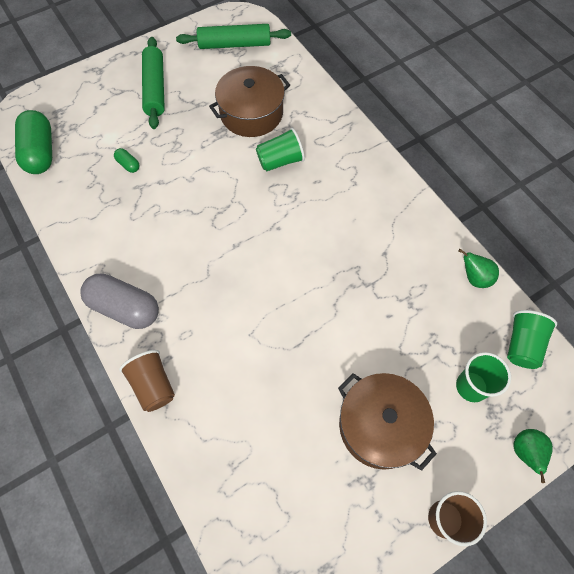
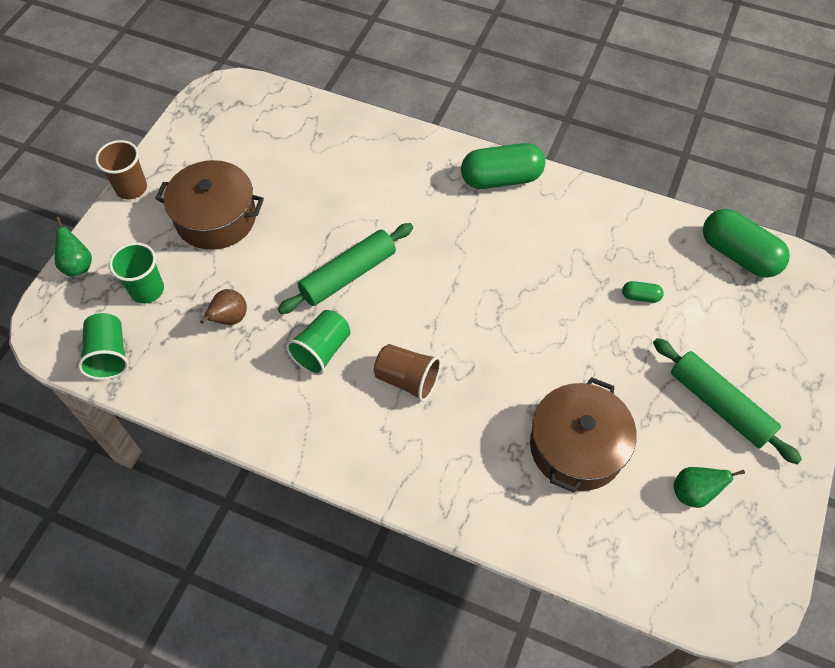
camera: 145 degrees right, 5 degrees down
(125, 308) = (501, 179): grey capsule -> green capsule
(153, 385) = (423, 145): brown cup -> brown cup (407, 379)
(234, 44) = (701, 546): green rolling pin -> green rolling pin (348, 275)
(280, 161) = (488, 404): green cup -> green cup (322, 350)
(415, 319) = (229, 319): none -> brown pear
(474, 278) = (186, 396): green pear -> green pear (693, 493)

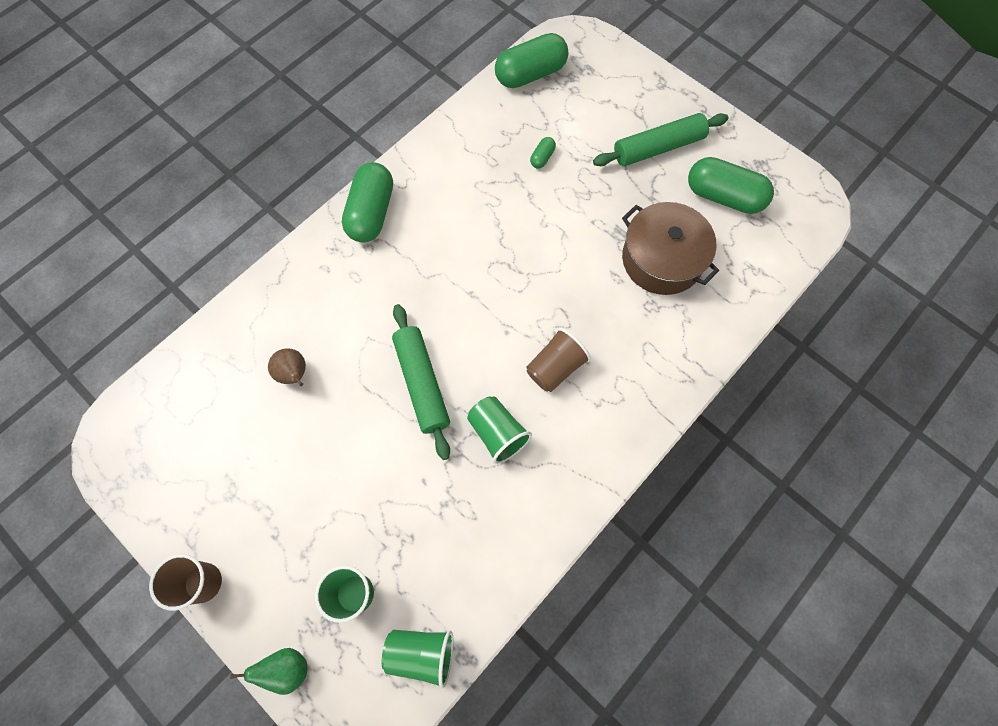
camera: 70 degrees left, 10 degrees up
(216, 218) = (292, 495): brown pot -> none
(229, 319) = (427, 513): brown pear -> brown pear (294, 374)
(693, 493) = (723, 196): green pear -> green capsule

